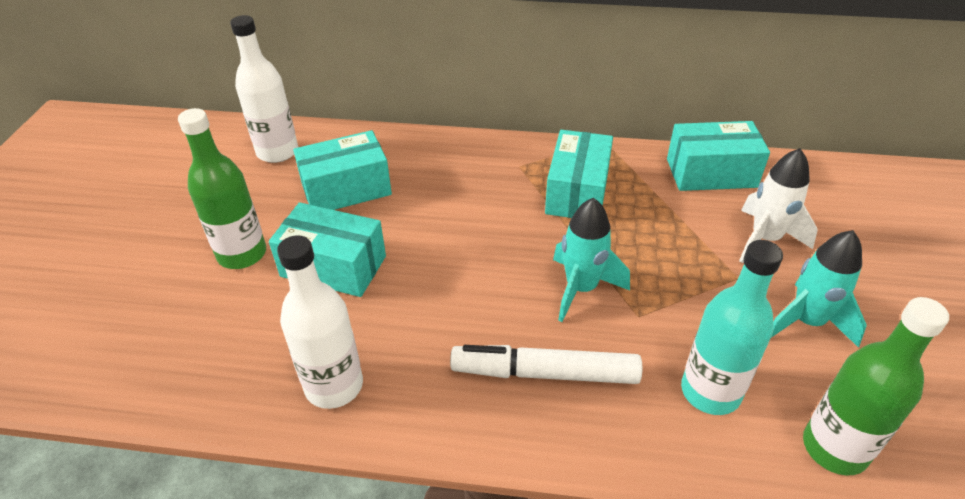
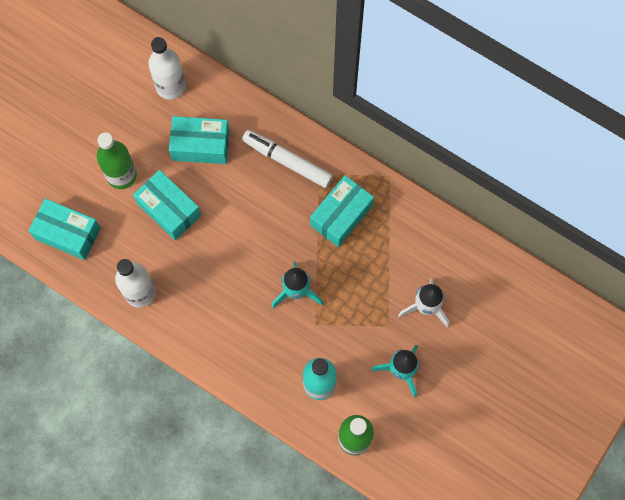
camera: 25 degrees right, 30 degrees up
(545, 373) = (245, 335): white marker -> white marker (287, 161)
(711, 173) = (437, 239): turquoise box -> turquoise box (68, 233)

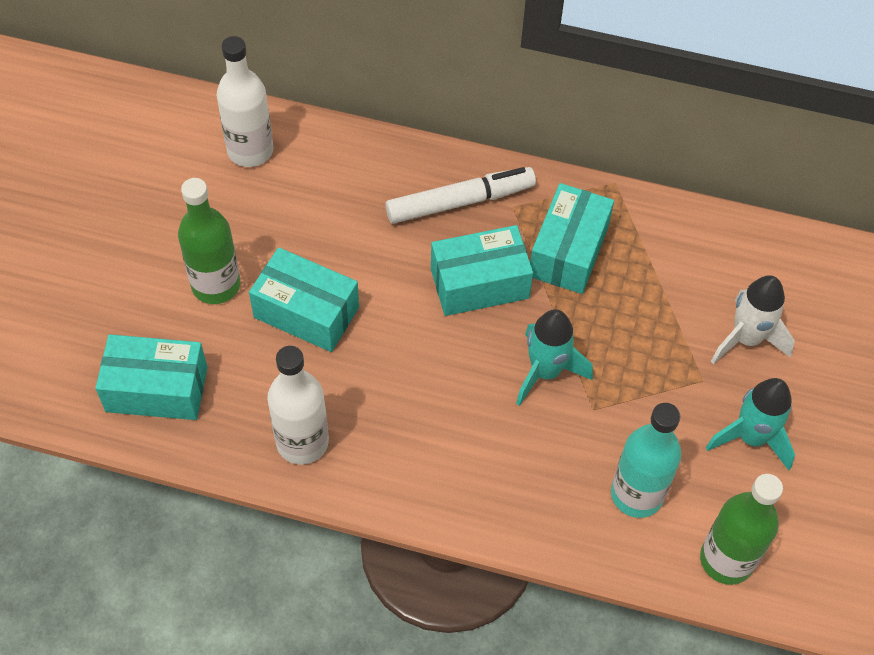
camera: 20 degrees left, 15 degrees down
(200, 145) = (323, 214): turquoise box -> turquoise box (479, 283)
(287, 161) = (460, 202): white marker -> white marker turned 150 degrees clockwise

